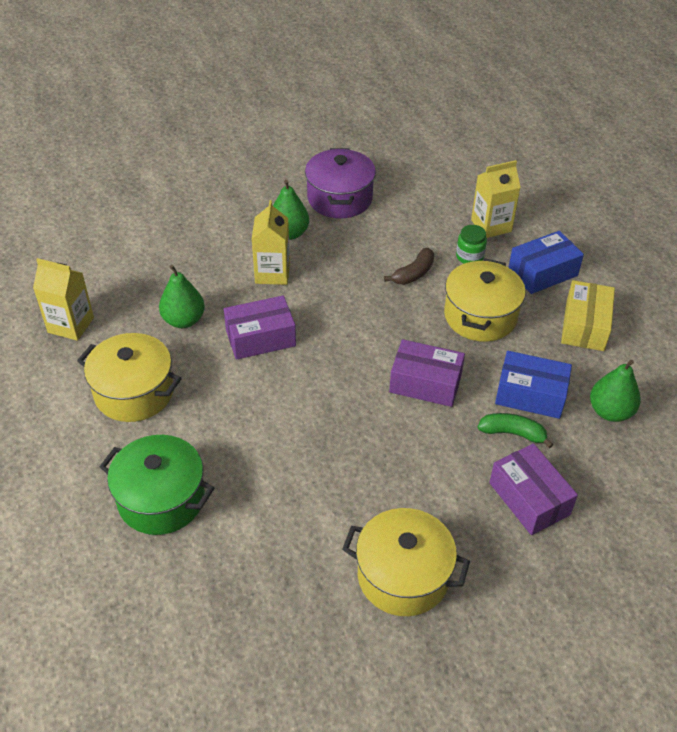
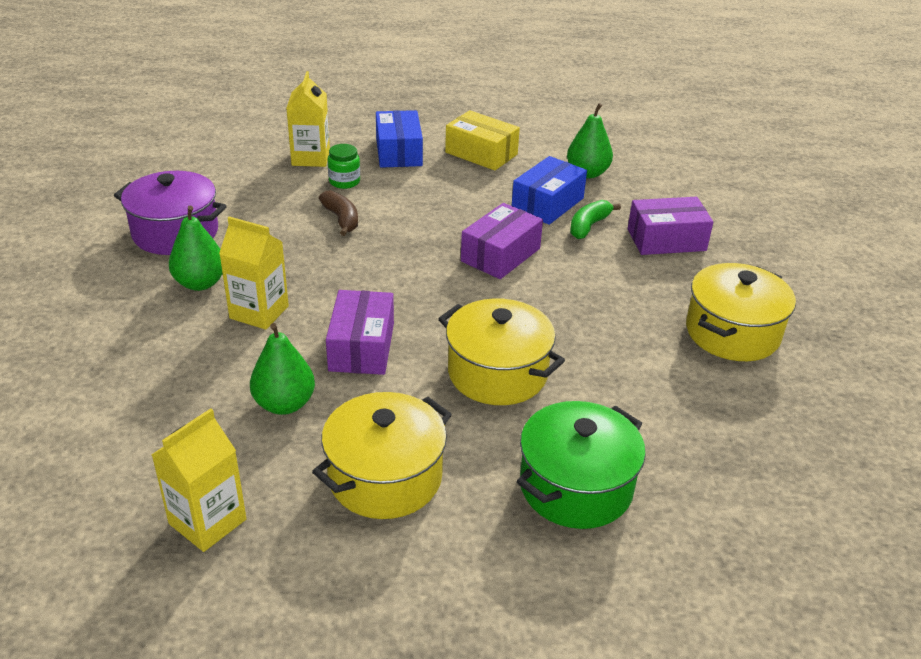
camera: 70 degrees left, 10 degrees down
(480, 316) = (431, 200): yellow pot -> yellow pot (497, 373)

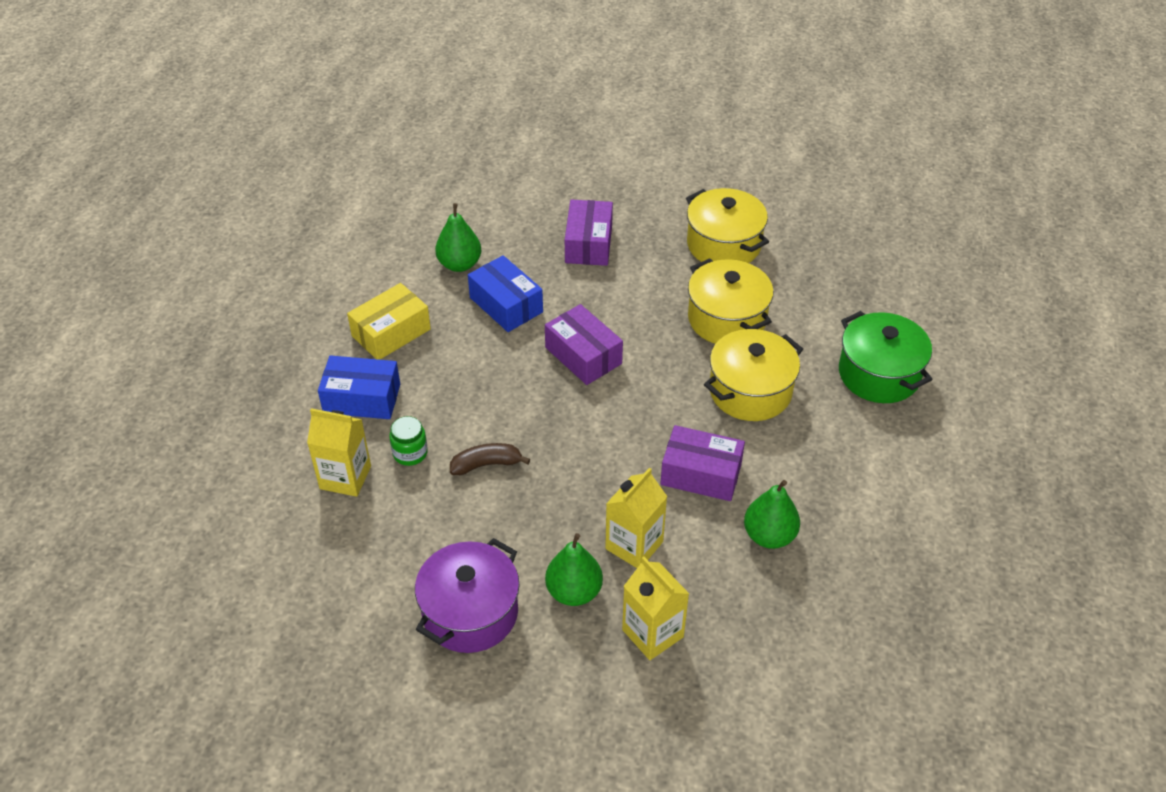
camera: 75 degrees left, 10 degrees up
(207, 521) = (899, 595): yellow carton -> yellow carton (652, 633)
(385, 477) = (861, 479): yellow pot -> yellow pot (727, 319)
(588, 226) = (553, 286): green banana -> none

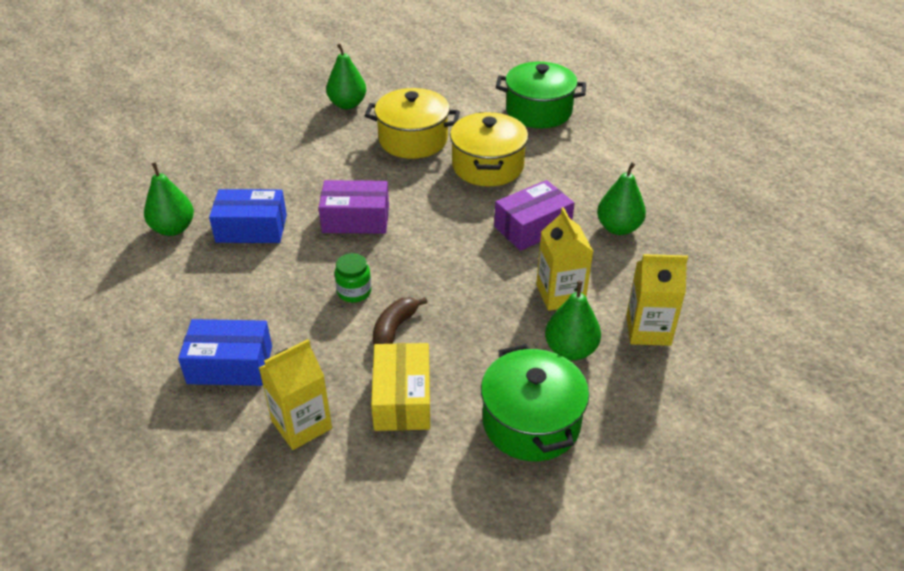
camera: 50 degrees left, 5 degrees down
(362, 399) = (230, 365): blue box -> blue box turned 45 degrees clockwise
(391, 333) = (185, 307): yellow box -> yellow box (402, 399)
(410, 453) = (327, 367): green jar -> green jar (354, 292)
(470, 612) = (531, 422): purple pot -> green pot
(588, 244) = (255, 157): purple box -> none
(723, 245) = (347, 104): yellow pot -> green pear

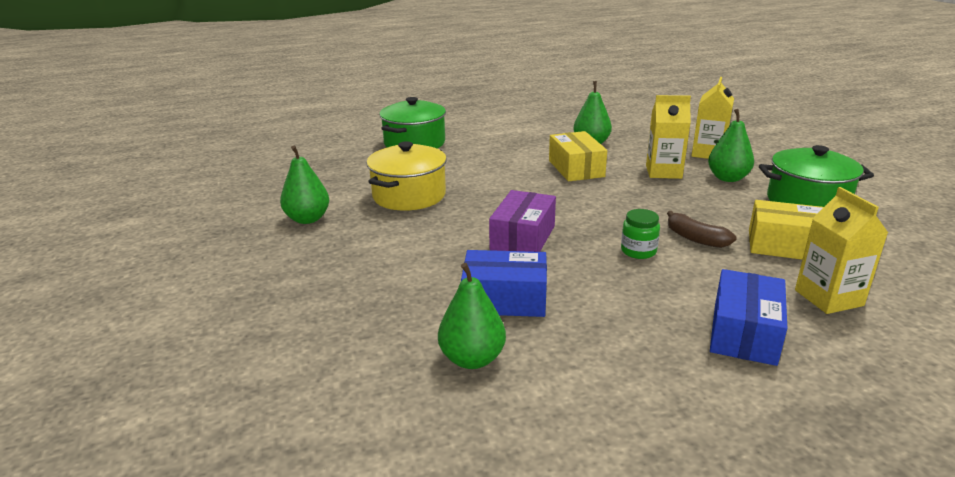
camera: 70 degrees left, 15 degrees down
(251, 228) = (504, 299): blue box -> blue box turned 75 degrees clockwise
(488, 166) = (479, 172): yellow pot -> none
(532, 227) = (576, 168): purple box -> yellow box

